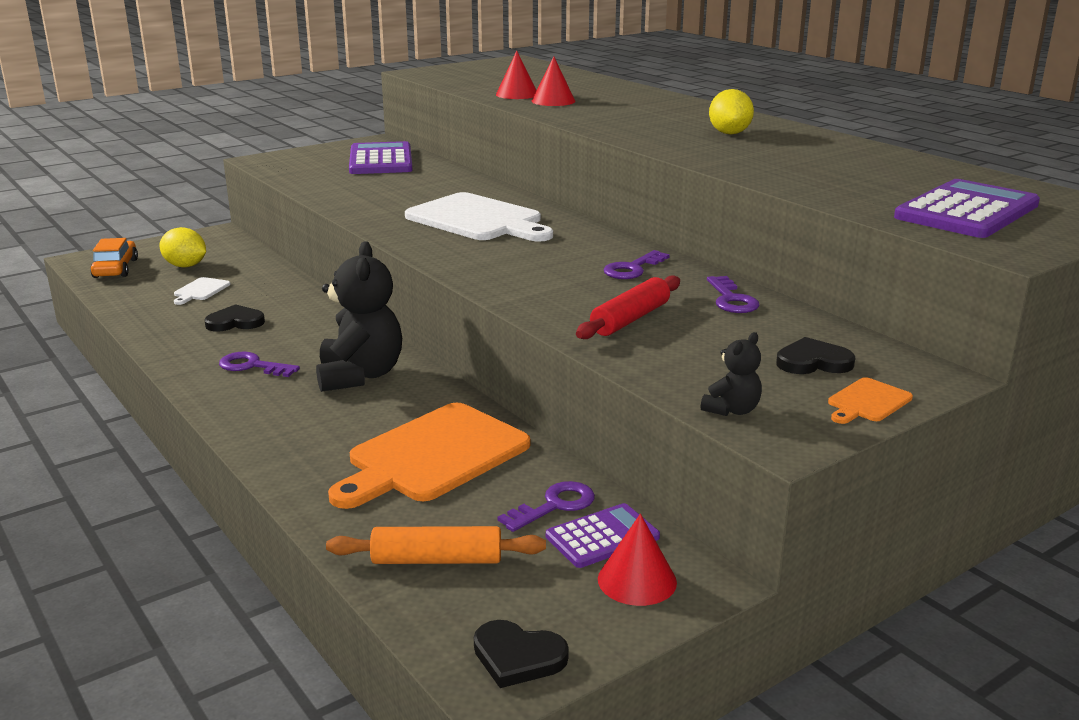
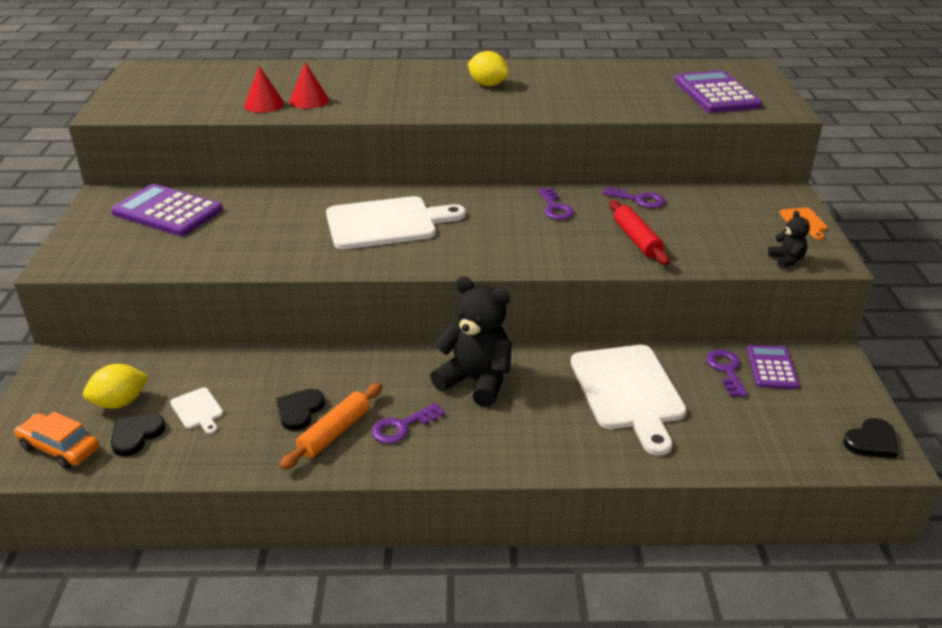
camera: 55 degrees left, 10 degrees up
(433, 455) = (628, 391): orange cutting board -> white cutting board
(437, 560) = (758, 435): orange rolling pin -> orange rolling pin (334, 433)
(637, 580) = (822, 375): red cone -> none
(813, 362) = (745, 214): black heart -> black heart (136, 435)

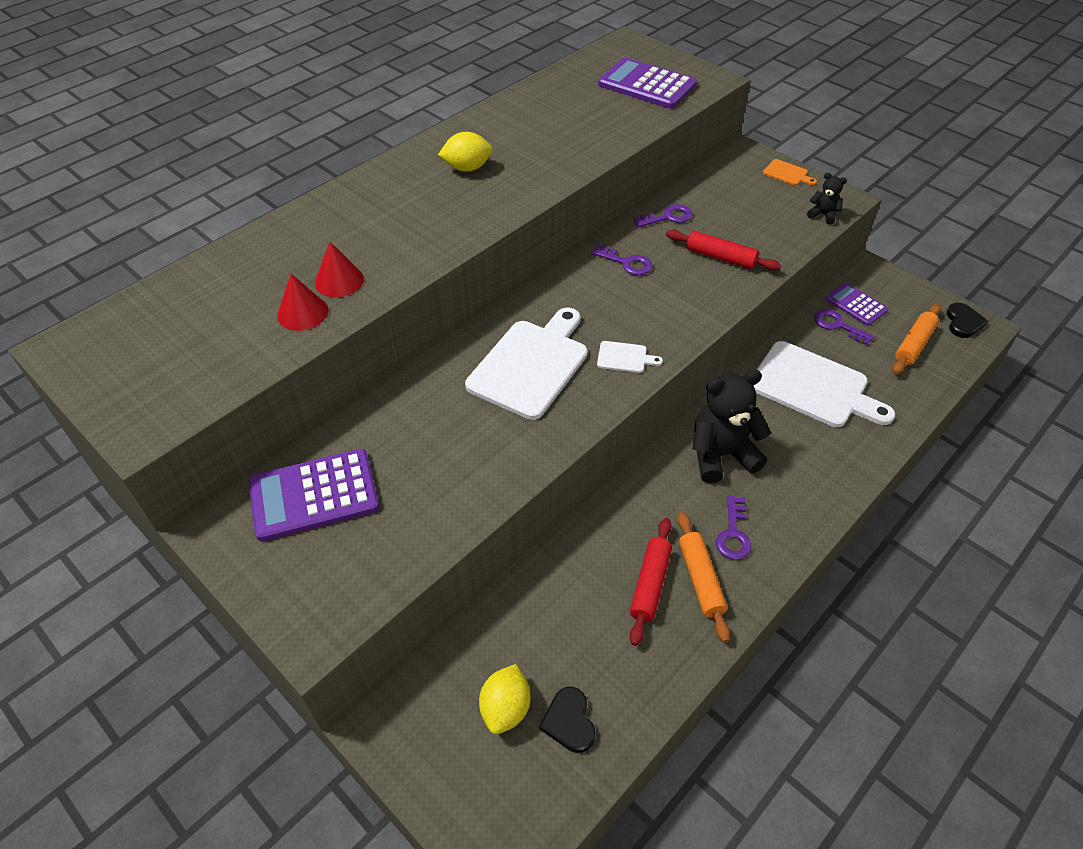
camera: 45 degrees left, 15 degrees up
(60, 448) = (528, 794): orange car -> none
(198, 410) = (578, 654): white cutting board -> white cutting board (624, 357)
(299, 411) = (650, 584): black heart -> red rolling pin
(782, 424) = (913, 345): none -> orange rolling pin

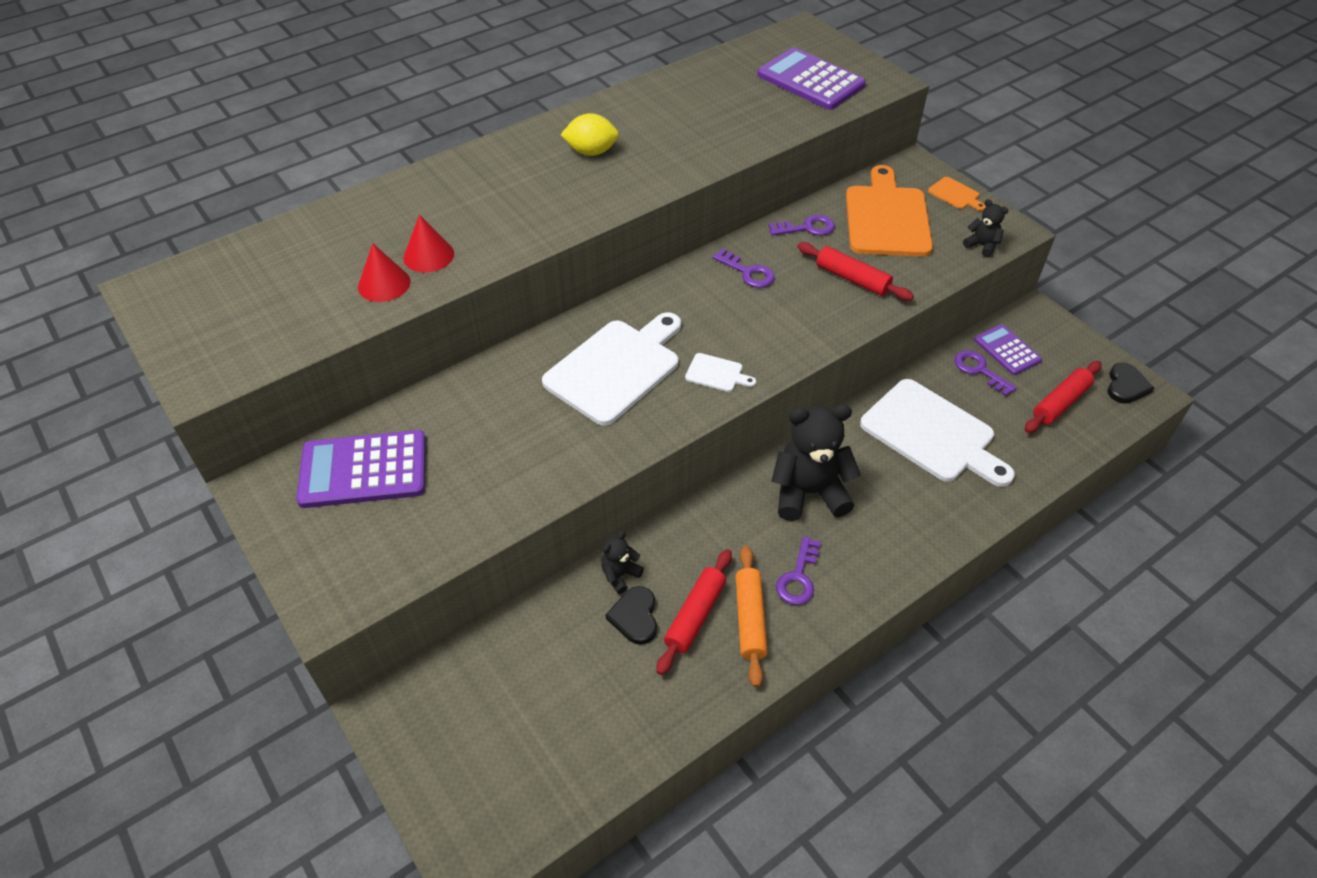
camera: 10 degrees right, 0 degrees up
(505, 708) = (514, 715): yellow lemon -> none
(569, 721) = (574, 739): black heart -> black heart (635, 617)
(571, 557) = (620, 575): none -> black teddy bear
(734, 200) = (887, 218): none -> orange cutting board
(913, 345) = (1060, 403): orange rolling pin -> red rolling pin

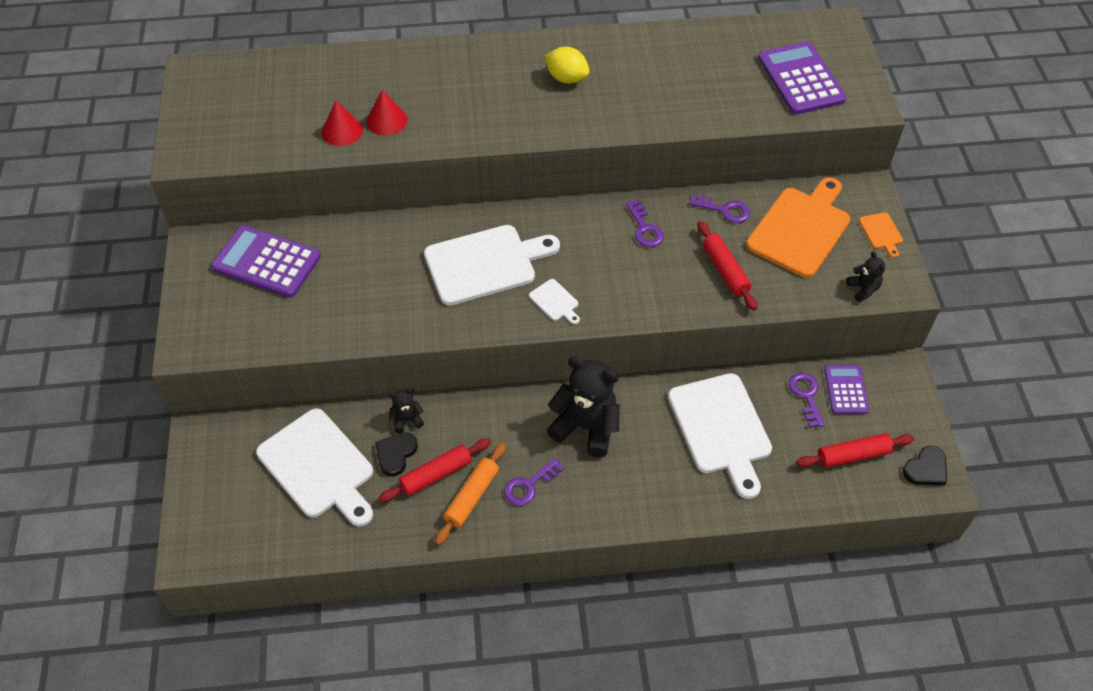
camera: 30 degrees right, 5 degrees up
(558, 675) = (318, 467): none -> white cutting board

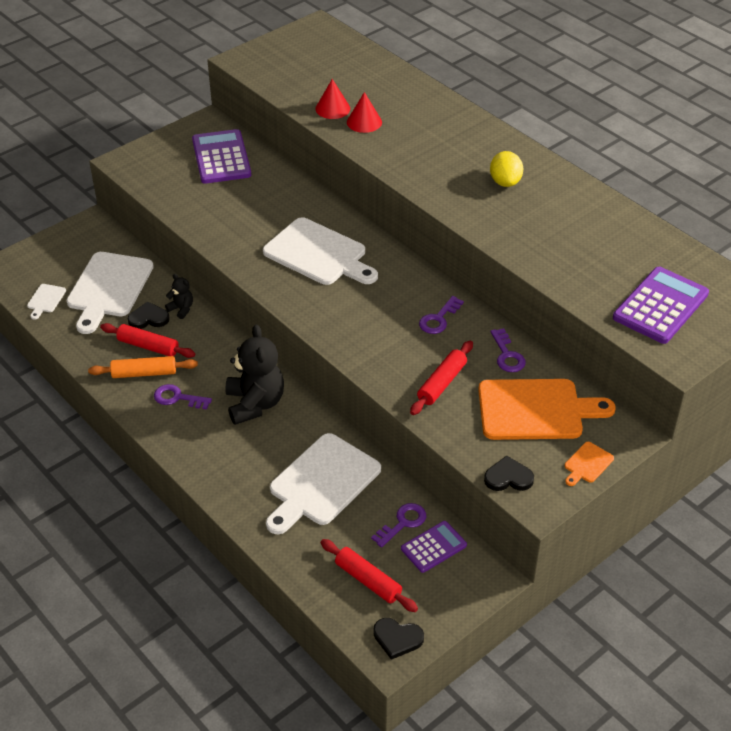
camera: 55 degrees right, 10 degrees down
(555, 301) = (318, 305): white cutting board -> white cutting board (45, 300)
(863, 289) = (508, 477): black teddy bear -> black heart

